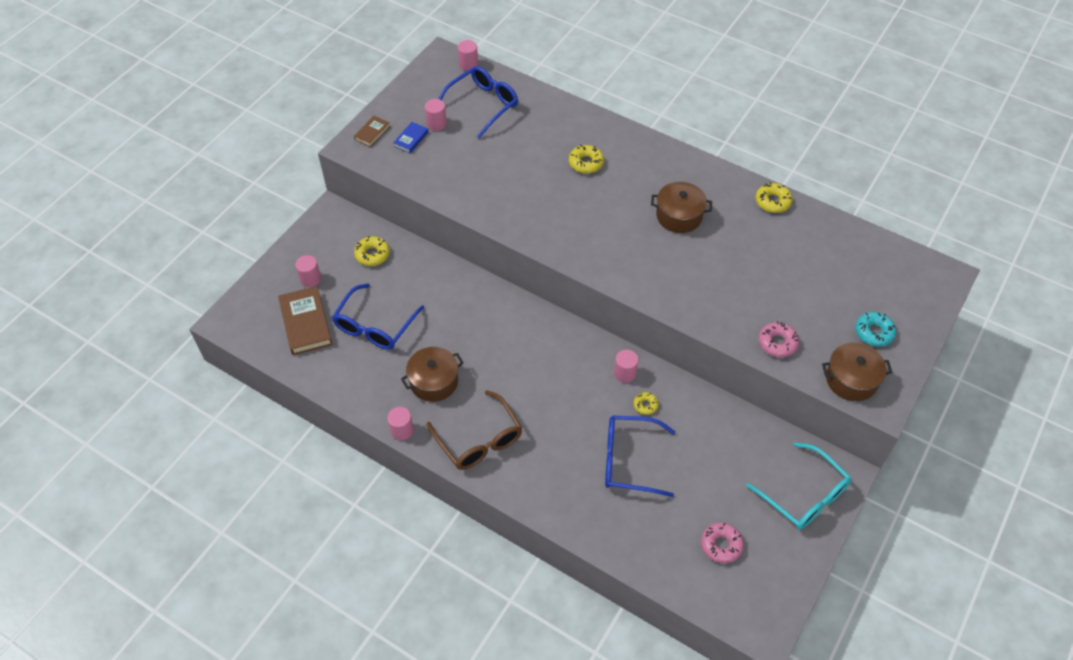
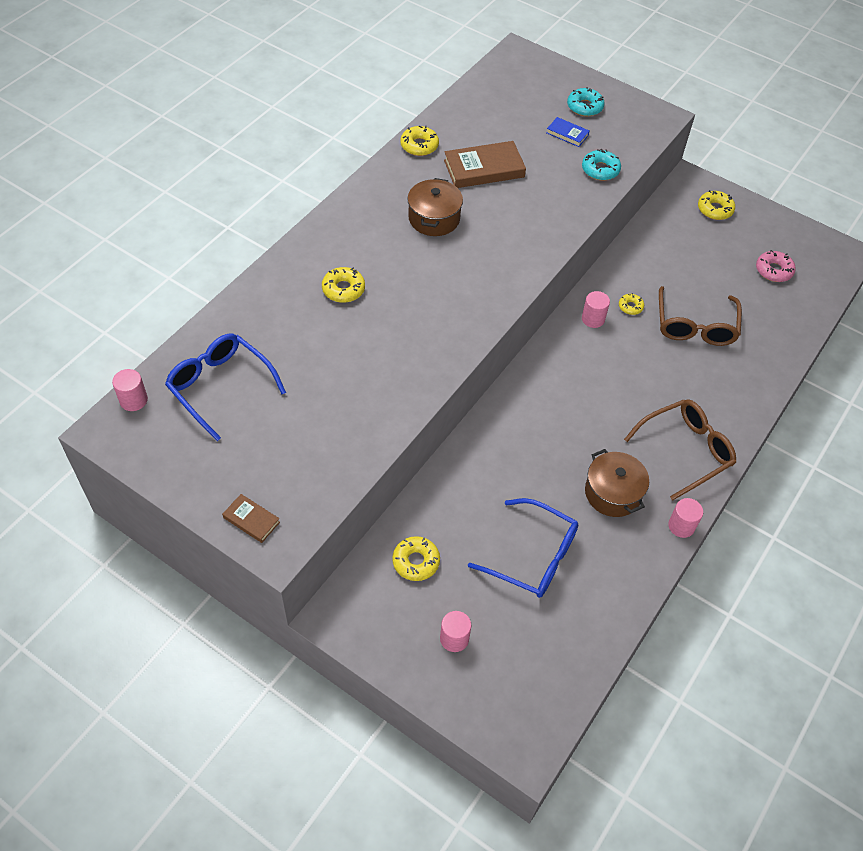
camera: 90 degrees left, 0 degrees up
(306, 323) = (529, 640): brown book -> brown book (484, 169)
(411, 139) = (272, 471): blue book -> blue book (567, 134)
(436, 124) = (247, 440): pink cylinder -> none
(630, 460) = (695, 325): blue glasses -> brown glasses
(777, 343) = (600, 170): pink donut -> turquoise donut
(803, 494) = (715, 209): turquoise glasses -> yellow donut
(851, 380) = (638, 130): brown pot -> none

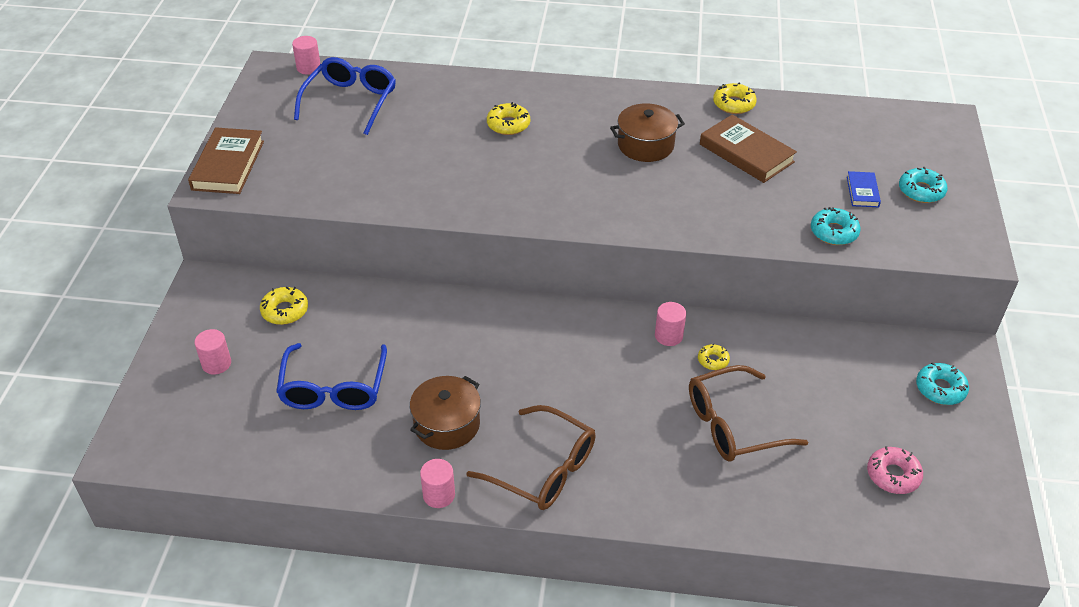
camera: 65 degrees right, 10 degrees down
(251, 520) = (228, 165): brown book -> brown book, size x1.90
(715, 209) = (940, 389): yellow donut -> turquoise donut

